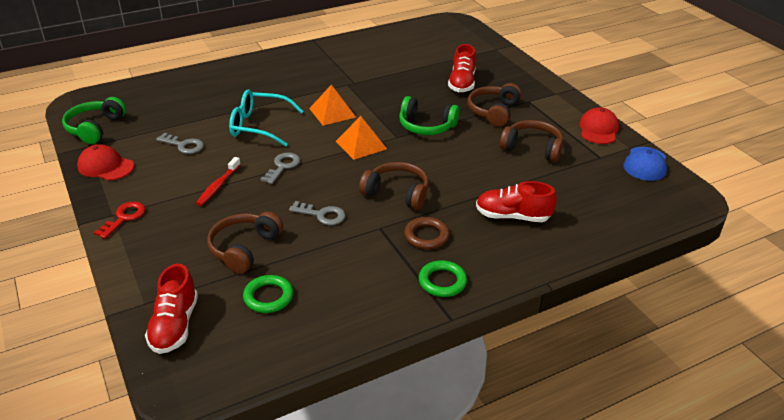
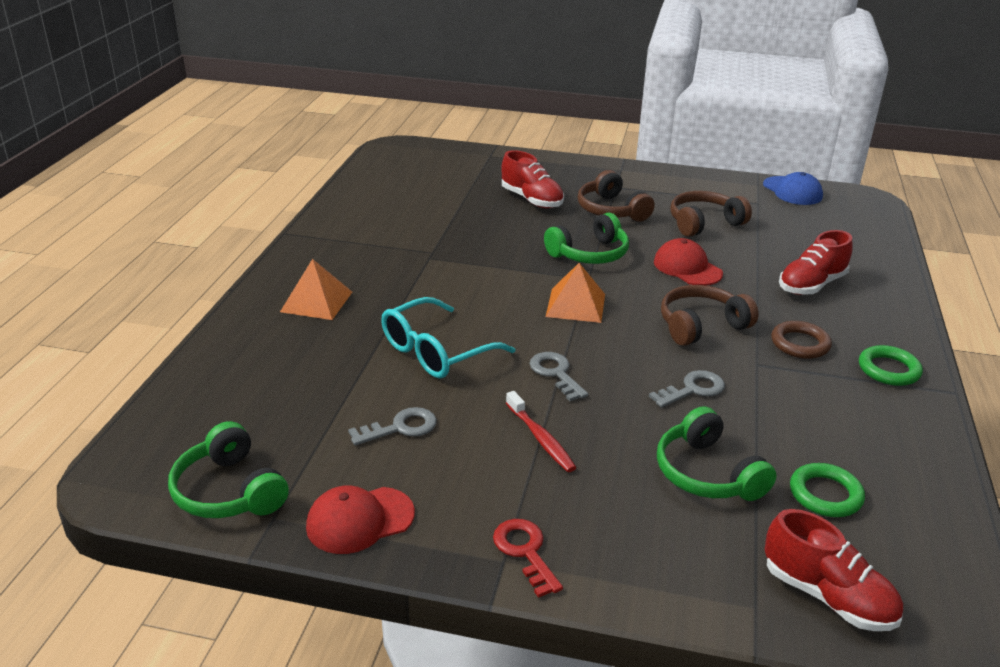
camera: 50 degrees left, 5 degrees down
(244, 248) = (707, 473): brown headphones -> green headphones
(332, 112) = (479, 292): orange pyramid -> orange pyramid (316, 301)
(598, 129) = (710, 182): red cap -> red cap (687, 268)

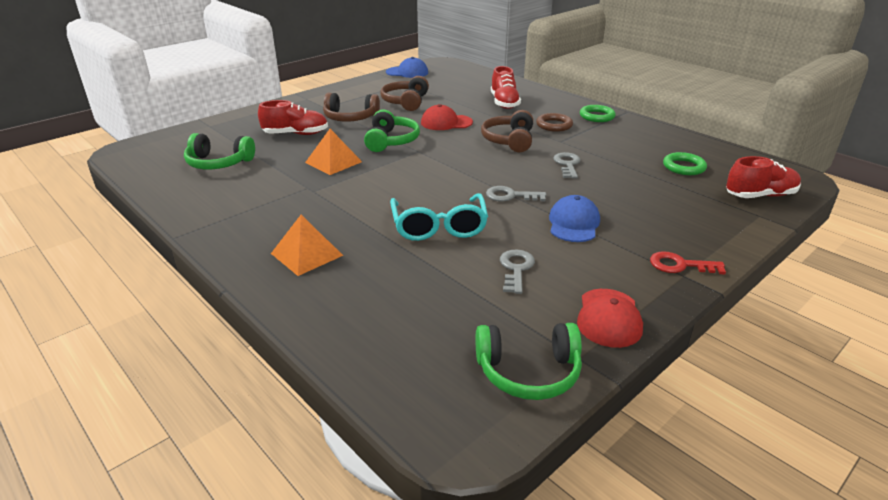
camera: 55 degrees left, 0 degrees up
(541, 439) = (573, 223): red toothbrush -> blue cap
(575, 305) = (443, 165): orange pyramid -> orange pyramid (333, 162)
(707, 473) = (645, 188): green headphones -> green headphones (219, 163)

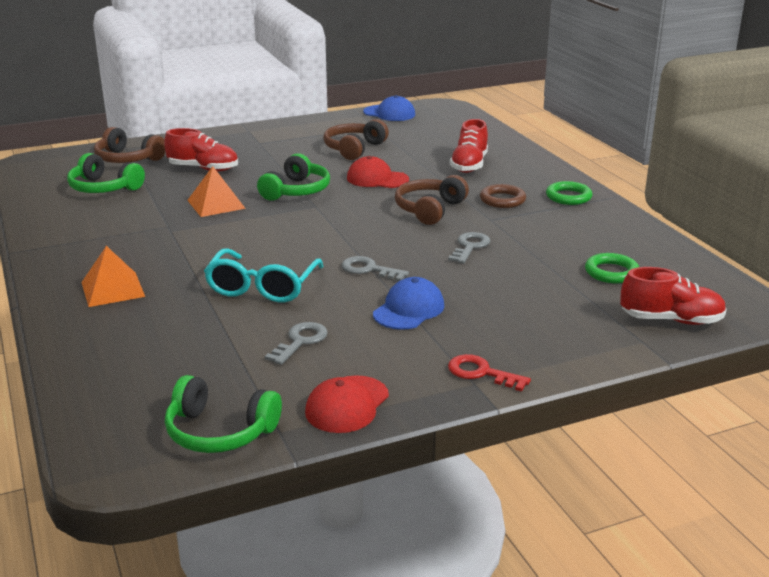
camera: 20 degrees right, 5 degrees down
(350, 118) = (276, 159): brown headphones -> brown headphones (128, 159)

